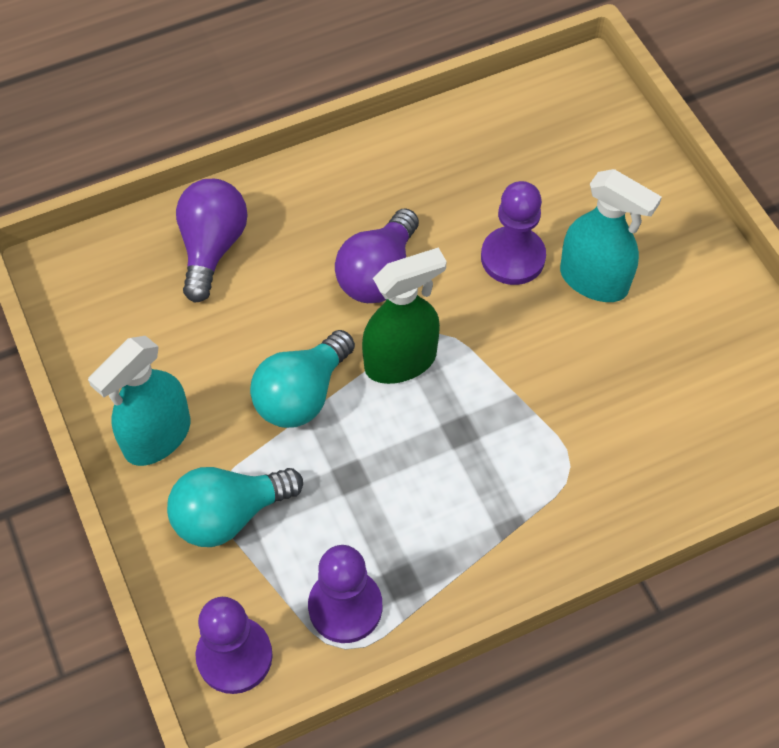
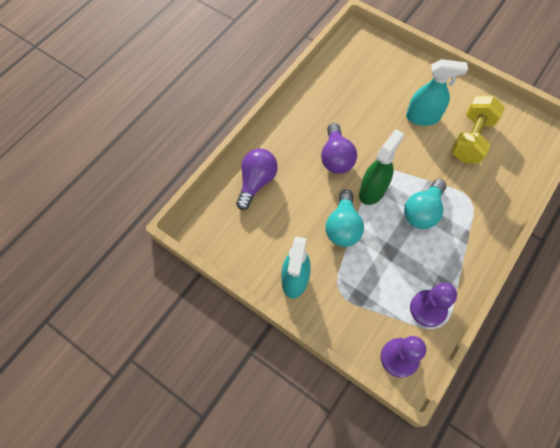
camera: 30 degrees left, 5 degrees up
(212, 247) = (256, 182): purple light bulb -> purple light bulb turned 45 degrees clockwise
(229, 515) = (351, 297): turquoise light bulb -> turquoise light bulb (422, 211)
(513, 257) = (384, 123): purple pawn -> none
(658, 363) = (471, 139): none -> yellow dumbbell

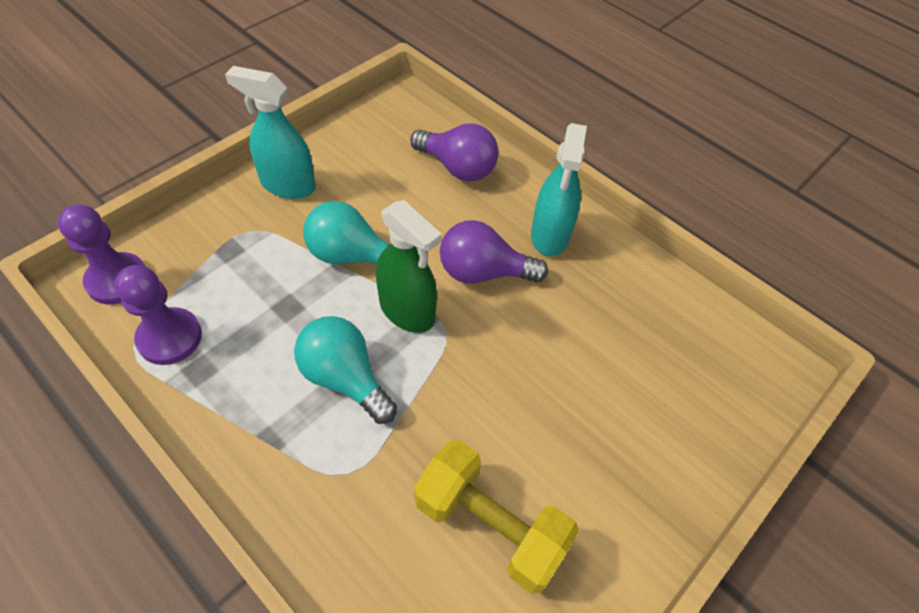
camera: 95 degrees right, 10 degrees down
(423, 117) = (557, 439): turquoise spray bottle -> turquoise spray bottle (550, 235)

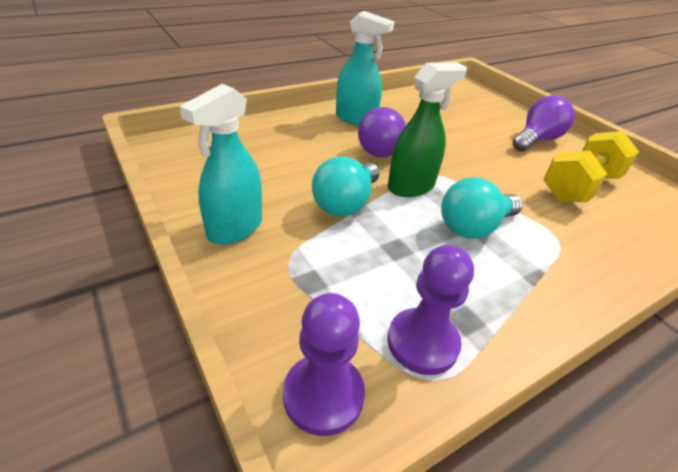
camera: 75 degrees left, 15 degrees down
(457, 167) = (270, 137): purple light bulb -> purple light bulb (537, 140)

